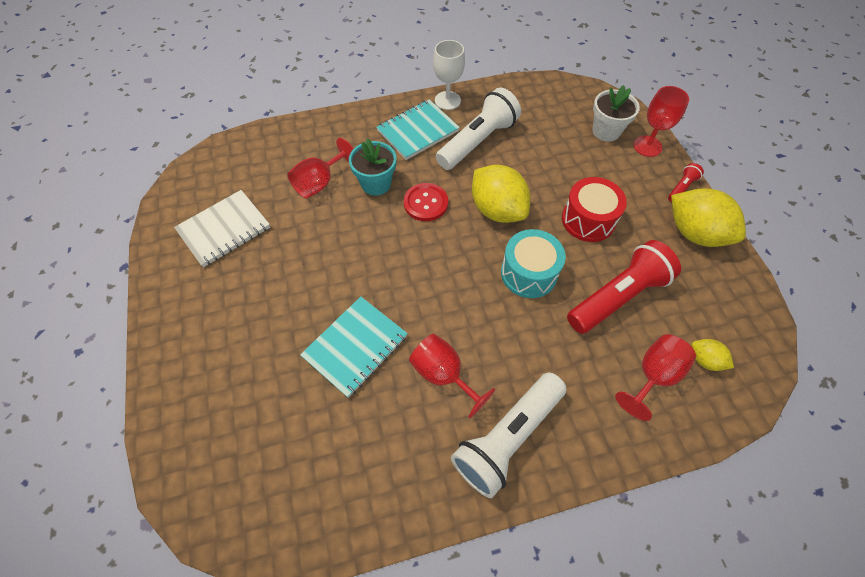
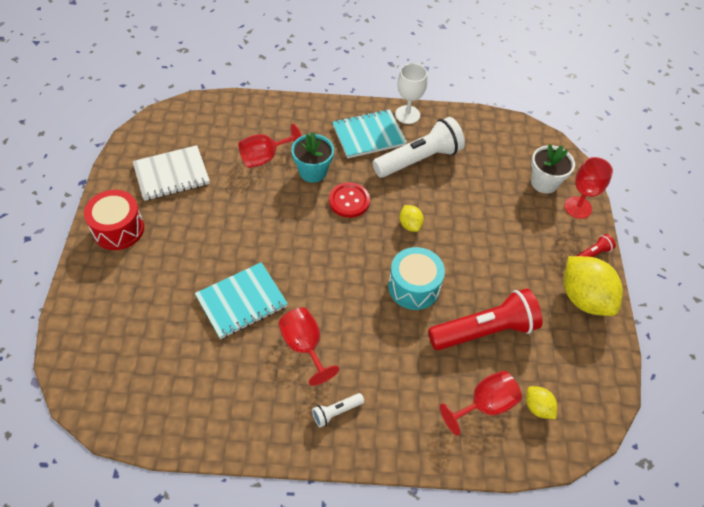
camera: 15 degrees right, 5 degrees down
(497, 210) = (410, 225): yellow lemon -> yellow lemon, size x0.49
(507, 437) = (336, 412): white flashlight -> white flashlight, size x0.45
(588, 220) = (489, 257): red drum -> red drum (118, 229)

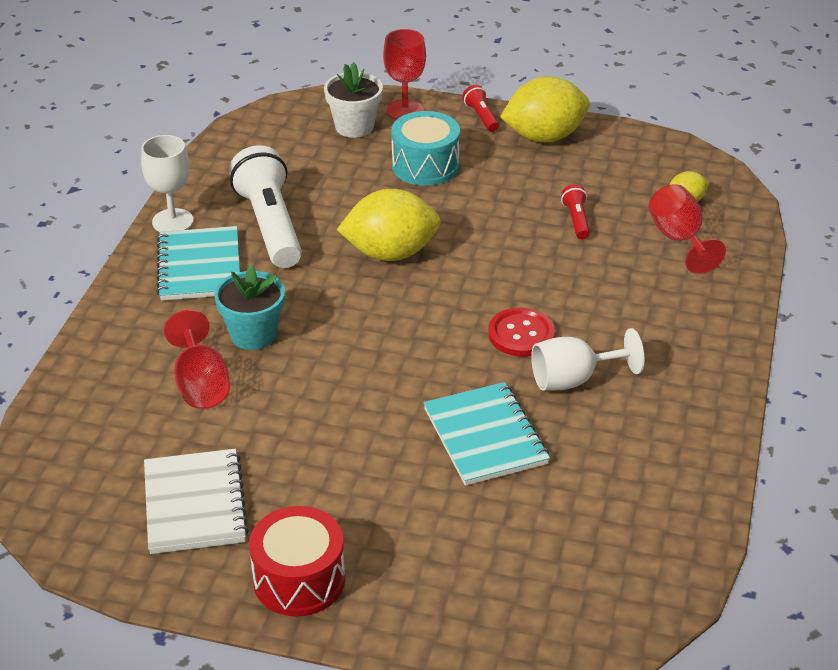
camera: 75 degrees left, 15 degrees down
(304, 346) = (573, 380): red goblet -> white goblet
(336, 412) = (676, 362): white flashlight -> none
(349, 201) = (326, 304): red button -> red button (521, 334)
(410, 225) = (390, 253): yellow lemon -> yellow lemon, size x2.06
(414, 287) = (497, 267): turquoise drum -> turquoise drum (425, 166)
(484, 331) = (576, 220): red flashlight -> red flashlight, size x0.45

